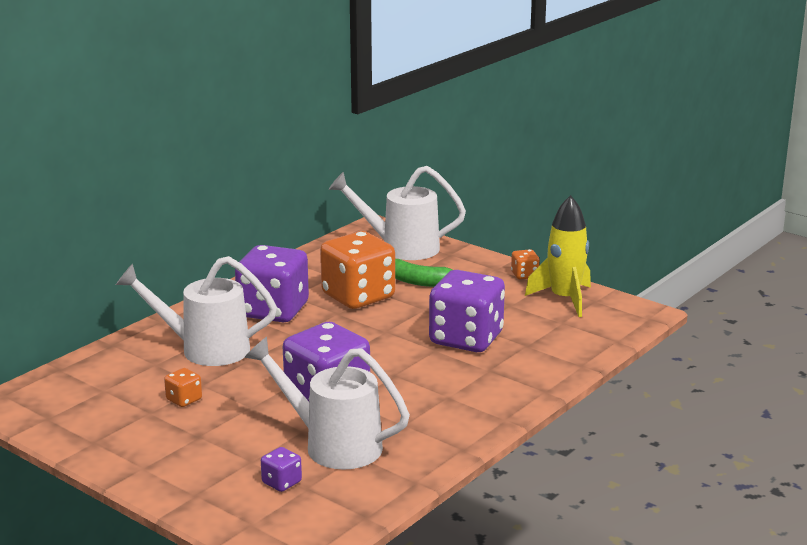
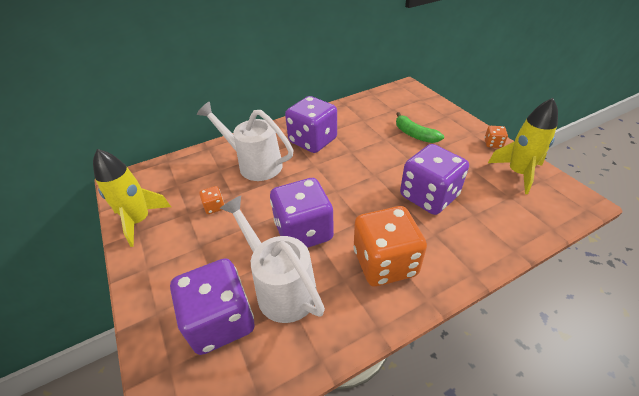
camera: 25 degrees right, 20 degrees up
(84, 432) = (139, 221): none -> yellow rocket
(281, 482) = (221, 321): purple dice -> purple dice, size x2.38
(358, 296) = (370, 140): orange dice -> orange dice (385, 263)
(401, 247) = (416, 105): white watering can -> none

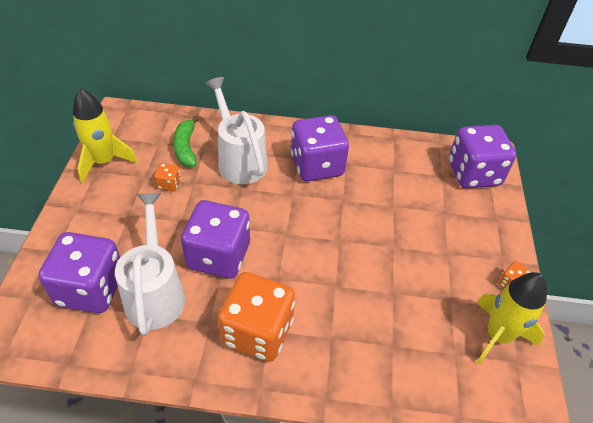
camera: 30 degrees right, 5 degrees up
(414, 134) = (431, 220): green banana -> green banana (186, 148)
(428, 196) = (368, 297): purple dice -> purple dice (473, 173)

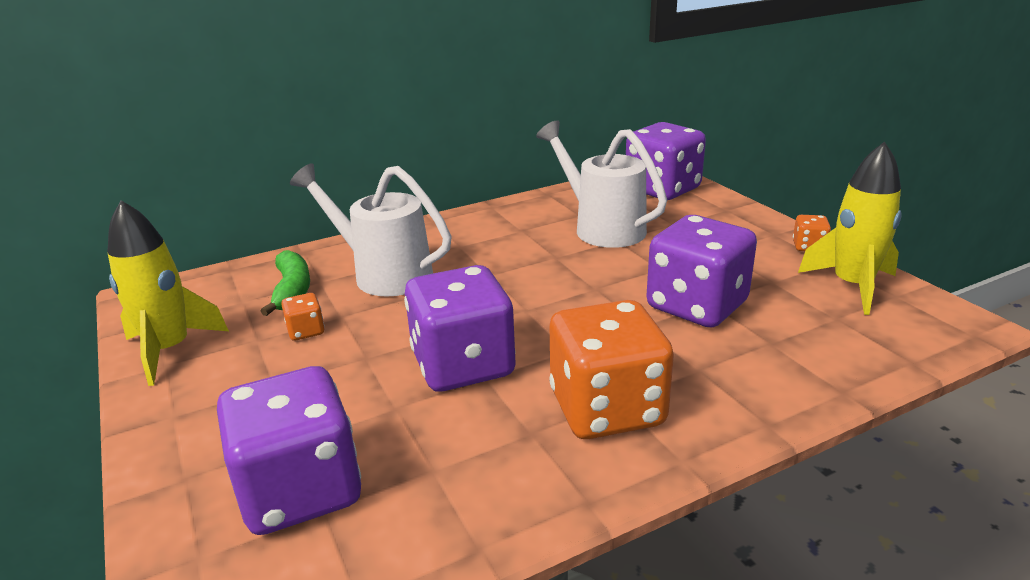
camera: 30 degrees left, 20 degrees down
(155, 293) = (415, 443): white watering can -> white watering can (602, 228)
(186, 148) = (292, 290): green banana -> green banana turned 150 degrees counterclockwise
(317, 166) = (489, 243): purple dice -> purple dice (696, 306)

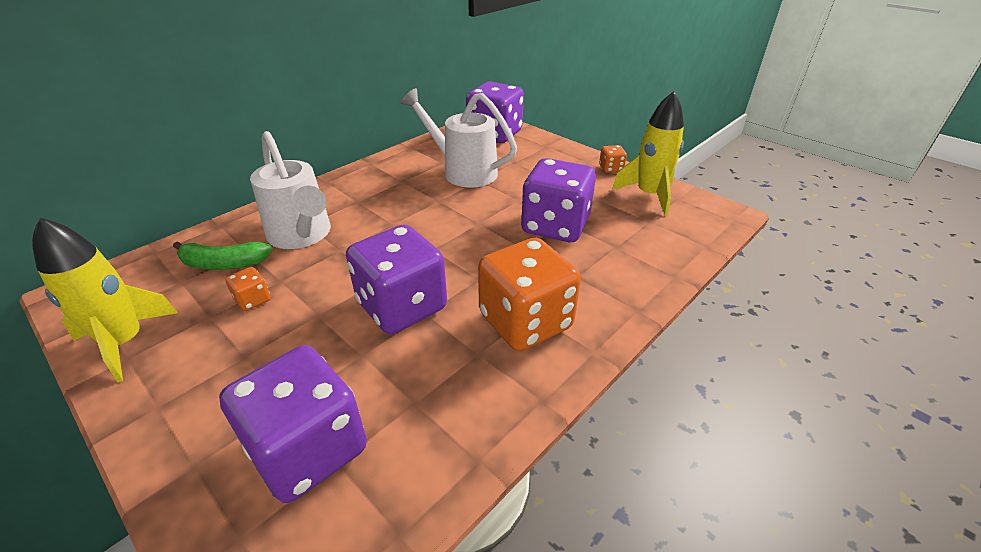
camera: 20 degrees left, 10 degrees up
(292, 290) = (224, 264): green banana -> green banana turned 120 degrees clockwise
(384, 274) = (302, 235): white watering can -> white watering can turned 135 degrees counterclockwise

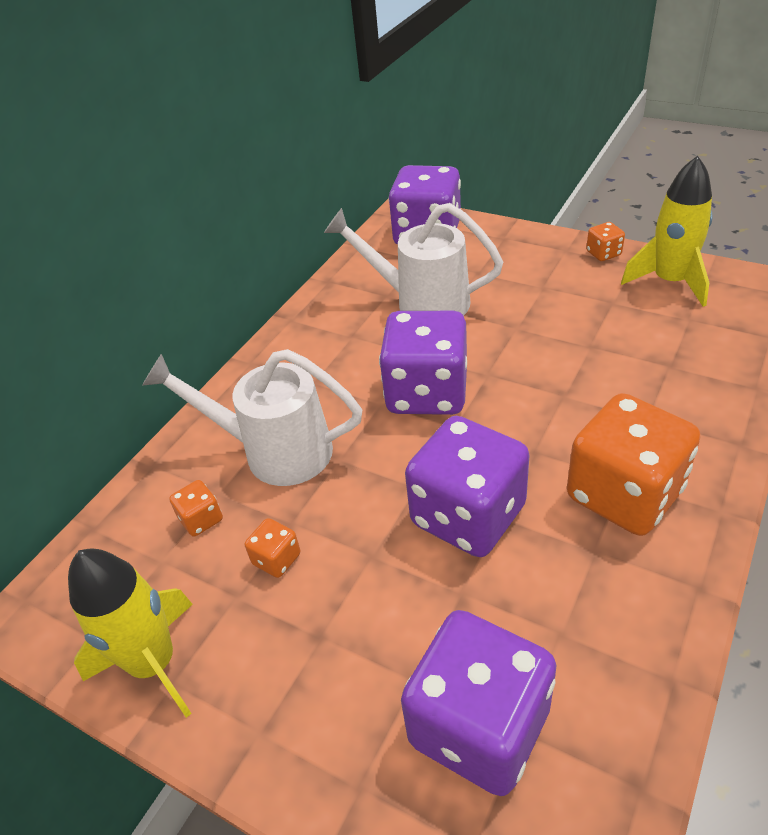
camera: 10 degrees left, 5 degrees up
(224, 264) = (201, 519): green banana -> orange dice
(302, 235) = (275, 451): white watering can -> white watering can turned 150 degrees clockwise
(555, 226) = (583, 355): purple dice -> purple dice (427, 393)

